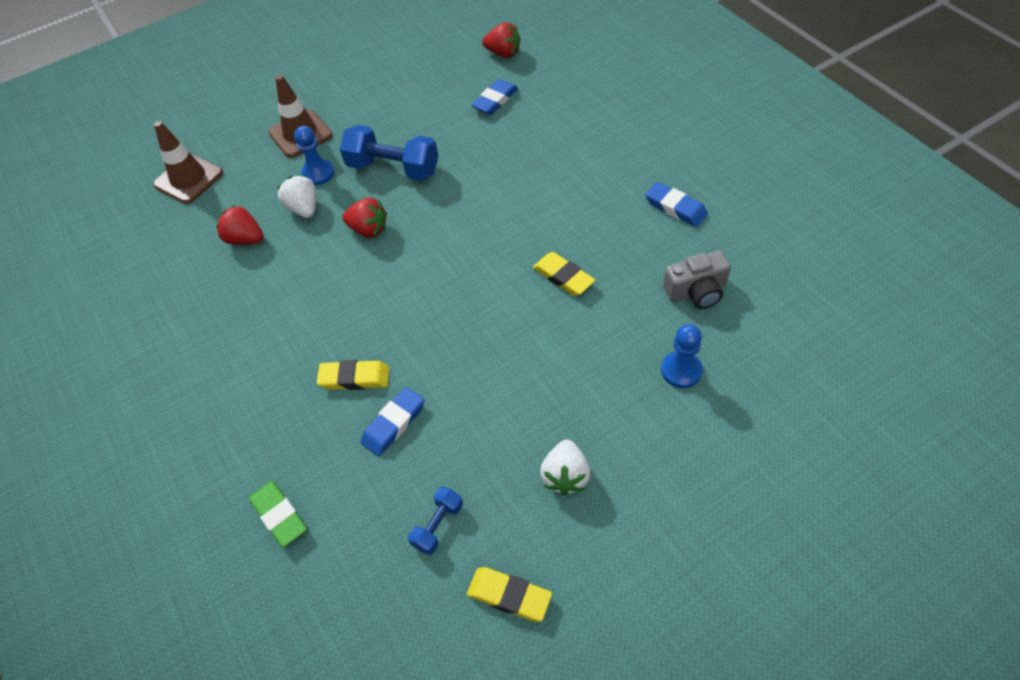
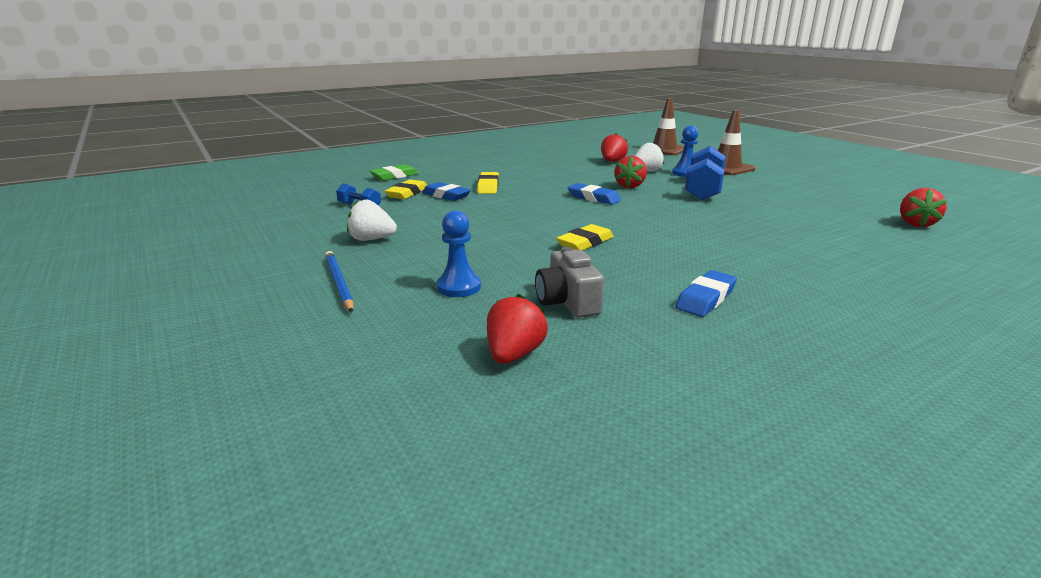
camera: 85 degrees right, 30 degrees down
(495, 100) = (828, 220): blue eraser -> blue eraser (593, 198)
(509, 596) = (291, 223): yellow eraser -> yellow eraser (407, 193)
(688, 475) = (339, 283): none -> blue pencil
(786, 322) = (514, 354): none -> red strawberry

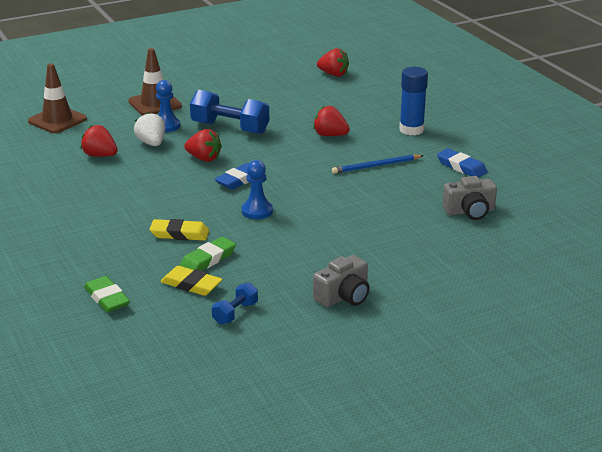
camera: 85 degrees left, 5 degrees up
(339, 283) = (443, 303): blue pencil -> blue pencil (376, 166)
(371, 239) = (343, 296): white strawberry -> grey camera
(446, 195) = (208, 260): blue eraser -> green eraser
(458, 287) = (449, 251): blue pawn -> blue pawn (257, 211)
(514, 354) = (540, 233): red strawberry -> red strawberry (330, 135)
(585, 243) = (361, 196): yellow eraser -> none
(798, 267) = (411, 130): none -> blue glue stick

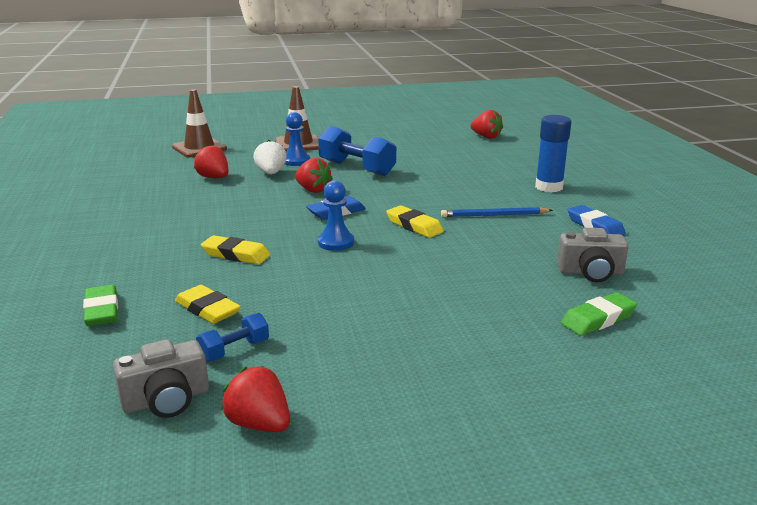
camera: 15 degrees right, 5 degrees down
(208, 260) = (247, 284): green eraser -> green eraser (598, 319)
(314, 186) = (414, 226): none -> yellow eraser
(330, 135) = (456, 183): red strawberry -> red strawberry (259, 424)
(343, 296) = (383, 350): grey camera -> grey camera (166, 400)

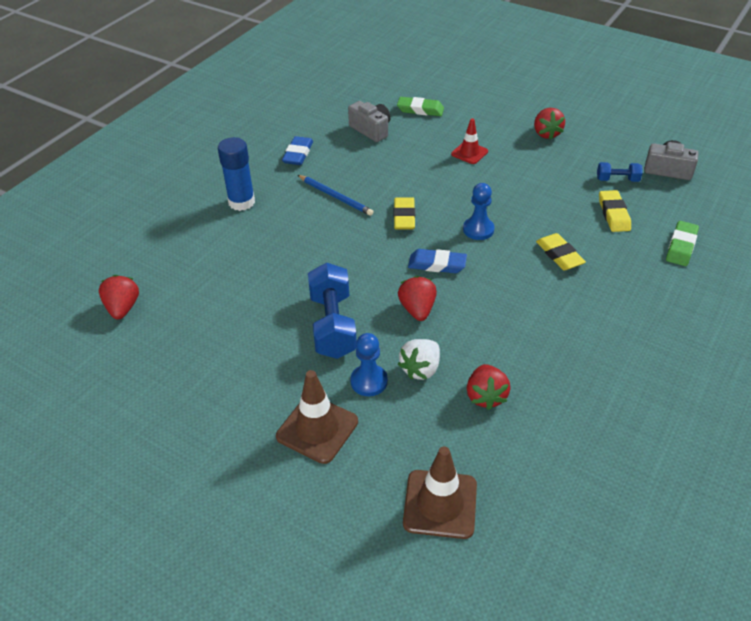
camera: 135 degrees left, 20 degrees up
(259, 424) = (632, 141): red strawberry -> red strawberry (546, 134)
(452, 298) = (469, 153): none -> red traffic cone

